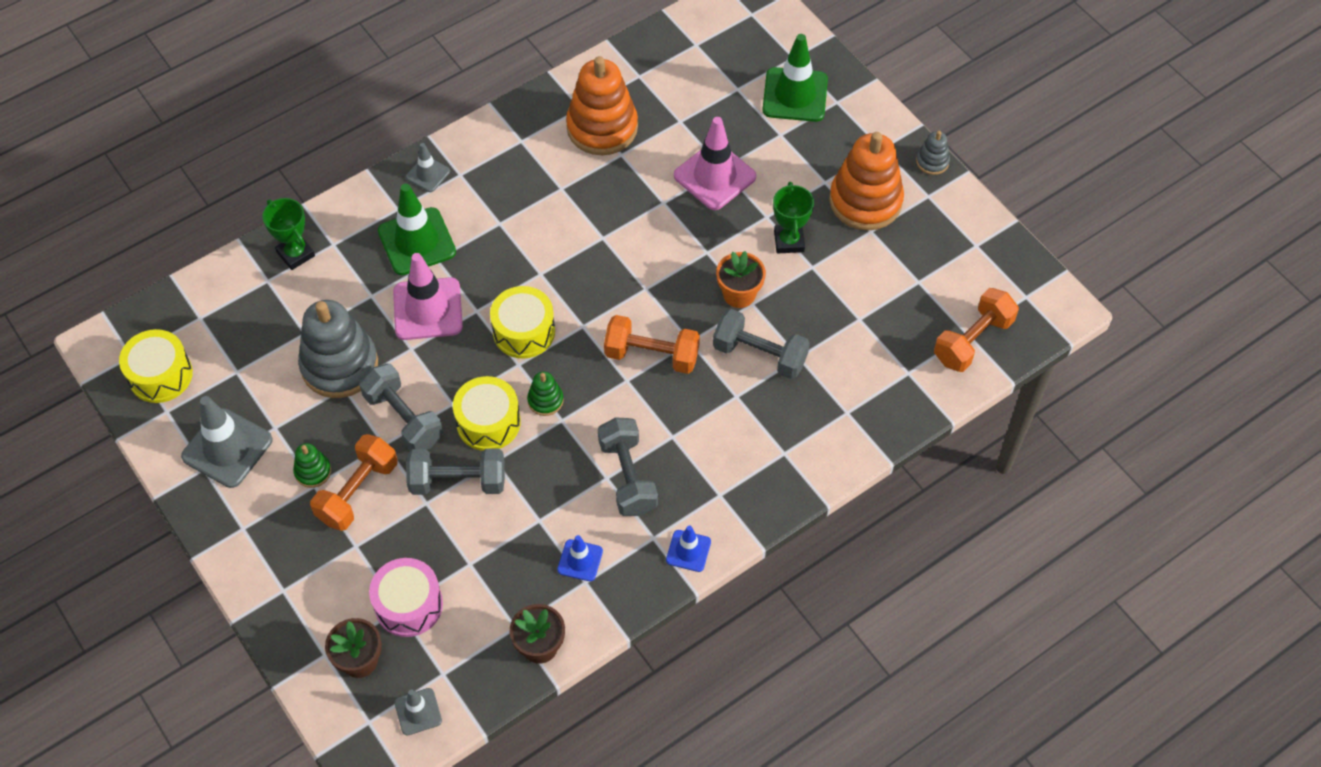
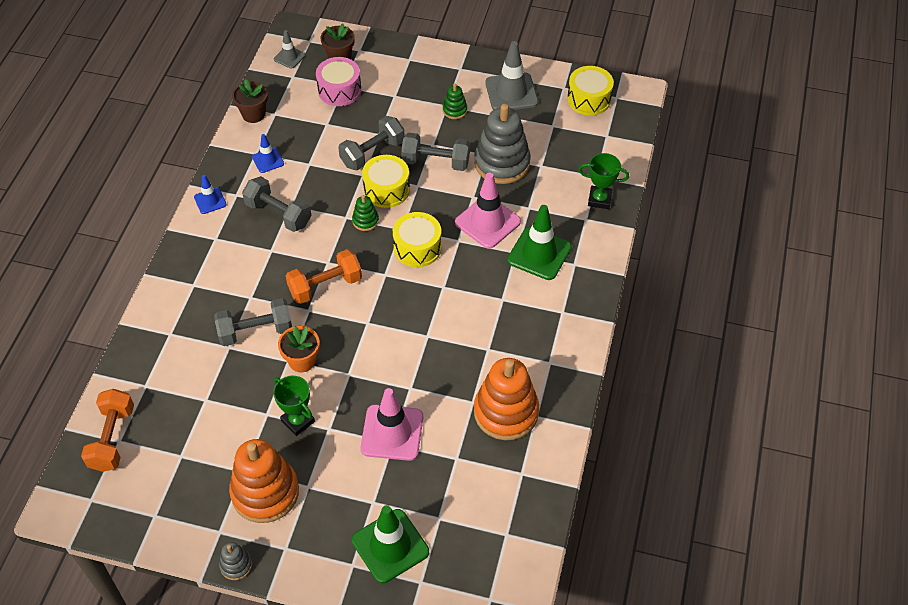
camera: 140 degrees right, 5 degrees down
(357, 492) = (421, 116): orange dumbbell -> none
(428, 174) = (582, 298): grey traffic cone -> none

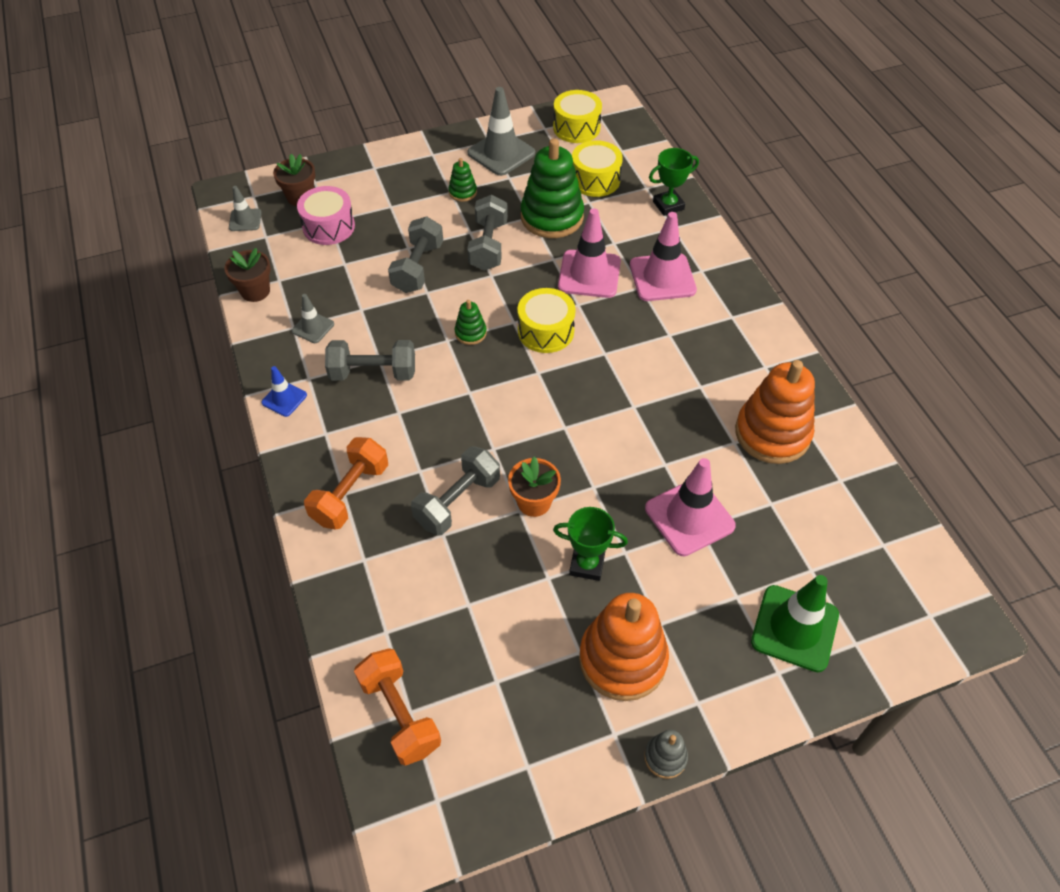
camera: 35 degrees left, 0 degrees up
(268, 160) = (313, 327): blue traffic cone -> grey traffic cone
(325, 286) = (488, 416): orange dumbbell -> orange dumbbell (350, 494)
(386, 189) = (464, 294): yellow drum -> yellow drum (595, 180)
(436, 162) = (488, 246): grey dumbbell -> grey dumbbell turned 60 degrees counterclockwise
(502, 163) = (552, 217): grey stacking toy -> green stacking toy
(539, 254) = (662, 277): green traffic cone -> pink traffic cone

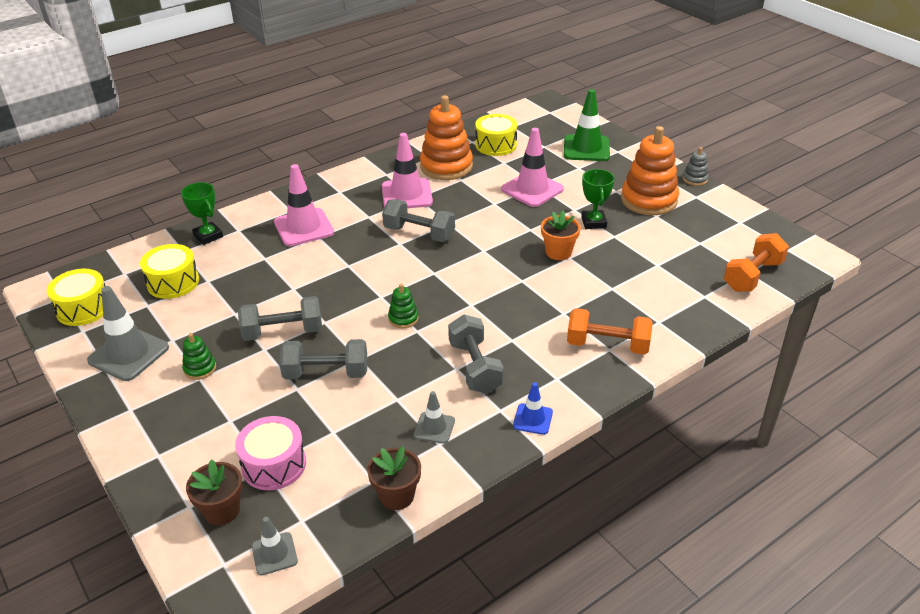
camera: 105 degrees left, 15 degrees down
(458, 501) = (580, 287): grey dumbbell -> grey dumbbell (419, 233)
(546, 331) = (386, 277): yellow drum -> yellow drum (496, 145)
(552, 217) = (233, 300): green stacking toy -> none
(589, 274) = (309, 265): pink traffic cone -> pink traffic cone (407, 194)

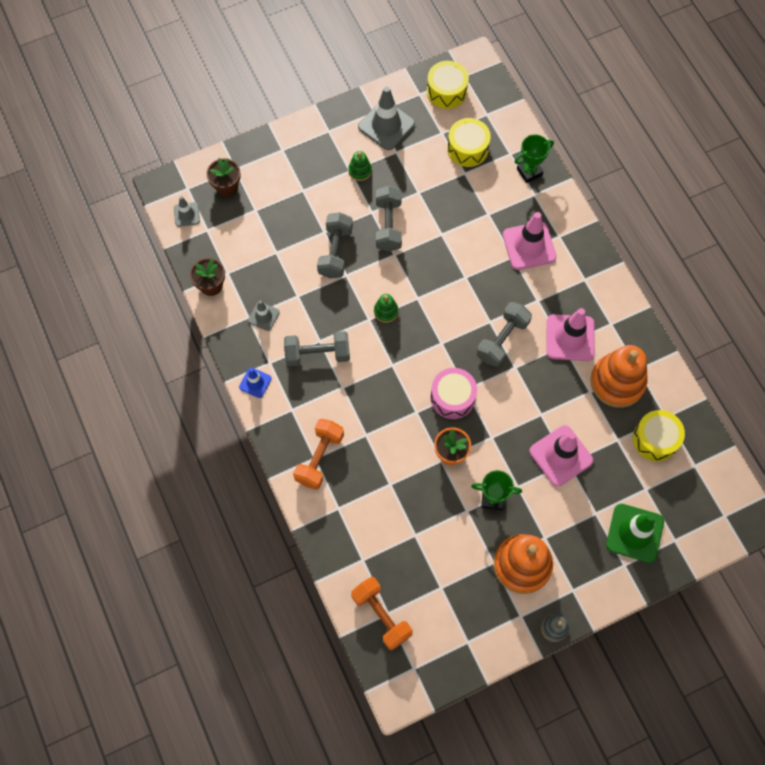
camera: 100 degrees right, 30 degrees up
(274, 464) = (256, 216): pink drum -> pink drum (452, 397)

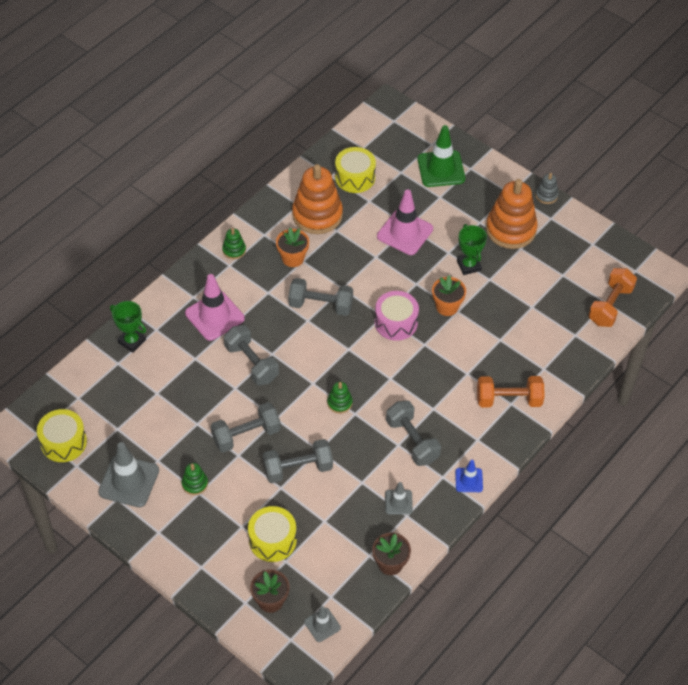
camera: 115 degrees left, 15 degrees down
(462, 257) = (251, 363): none -> grey dumbbell
(467, 149) = (127, 400): yellow drum -> yellow drum (272, 540)
(570, 338) = (293, 258): pink traffic cone -> orange flower pot
(601, 290) = (234, 250): none -> green stacking toy

